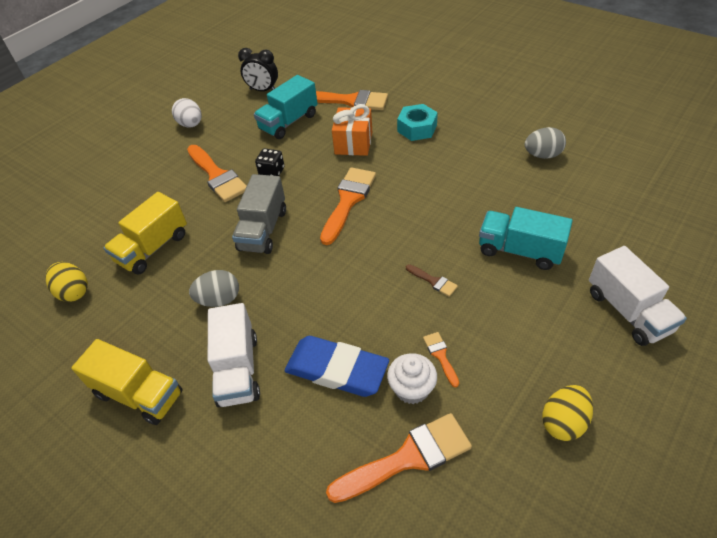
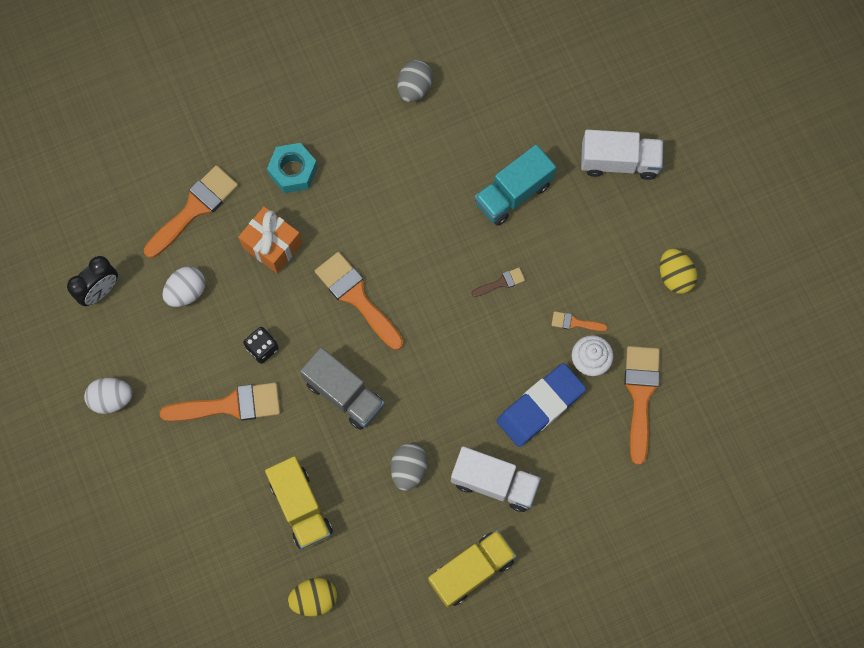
camera: 65 degrees left, 25 degrees up
(288, 122) = (186, 292): turquoise truck -> white egg

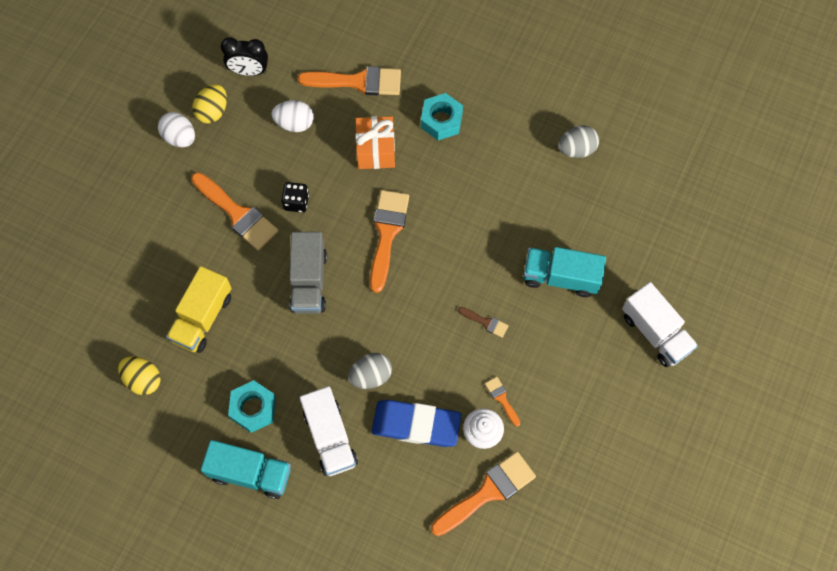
camera: 50 degrees right, 5 degrees down
(409, 469) = (290, 369): grey egg -> grey egg (371, 376)
(418, 526) = (253, 408): none -> turquoise nut
(471, 570) = (250, 473): yellow truck -> turquoise truck
(674, 276) = (604, 444): yellow egg -> yellow egg (212, 111)

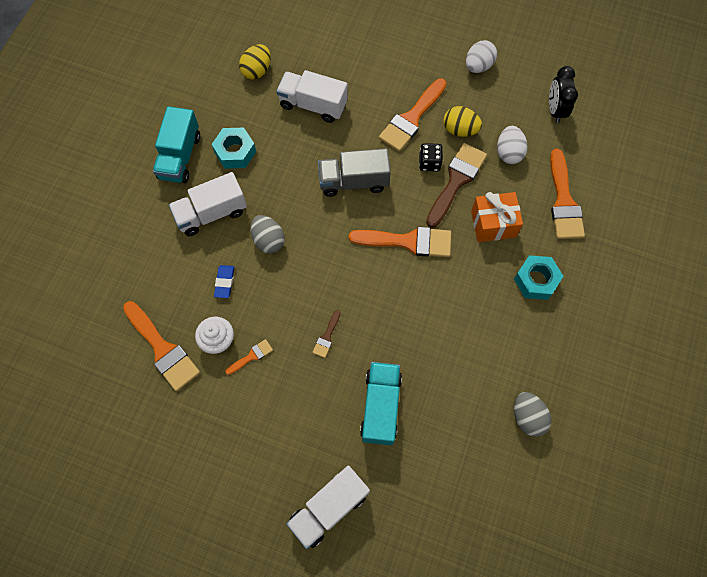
camera: 85 degrees right, 0 degrees up
(202, 318) = (313, 105): yellow truck -> white truck
(212, 111) = (508, 87): yellow egg -> yellow egg (460, 130)
(321, 178) = (456, 181): none -> brown brush
(416, 424) = (224, 282): blue eraser -> blue eraser, size x0.47

